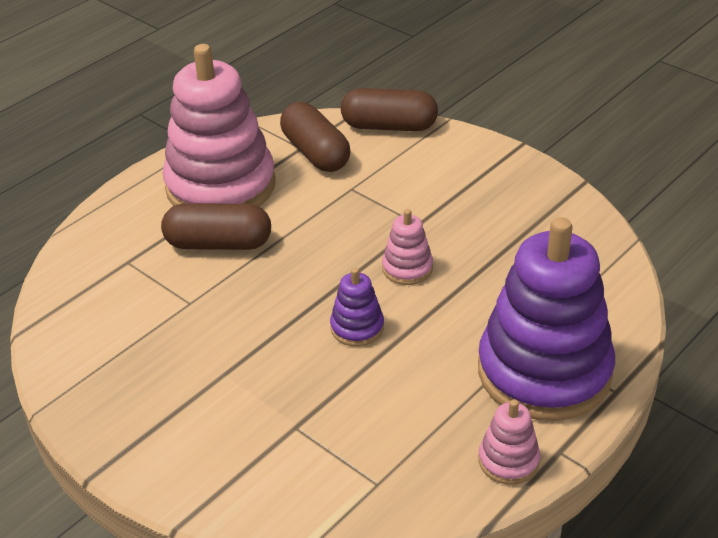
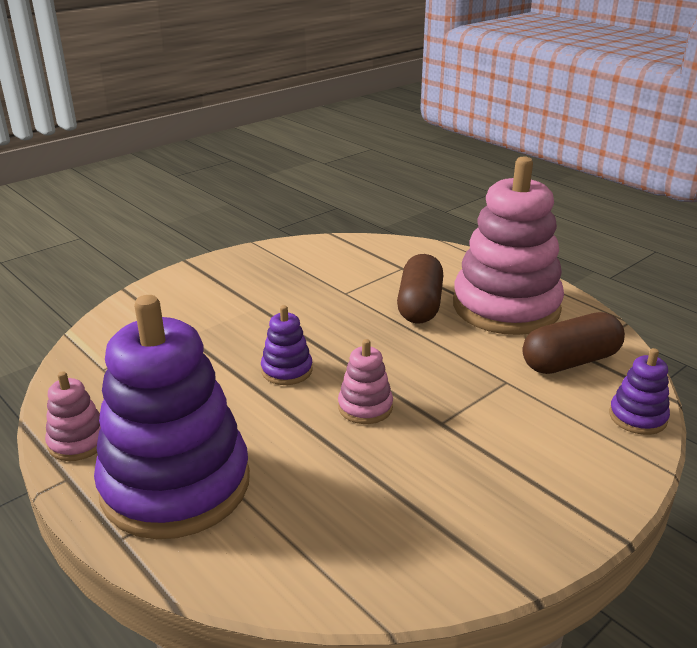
camera: 95 degrees right, 10 degrees down
(389, 126) = (637, 417): brown capsule -> purple stacking toy

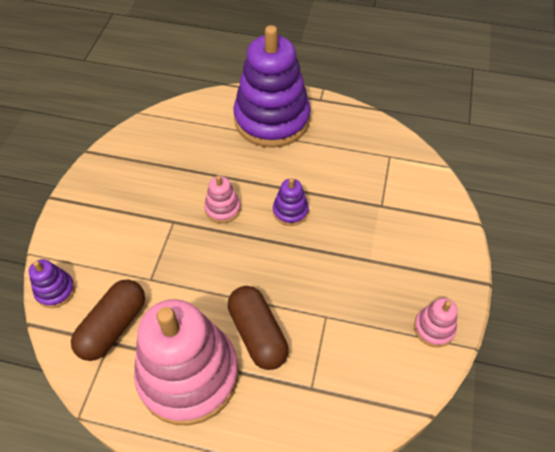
camera: 145 degrees right, 25 degrees up
(78, 442) = (339, 114): pink stacking toy -> pink stacking toy (434, 328)

